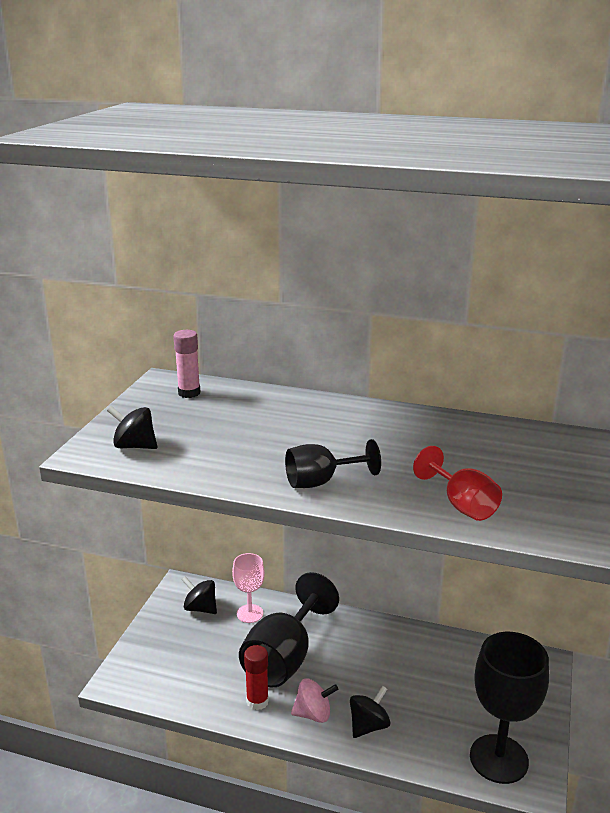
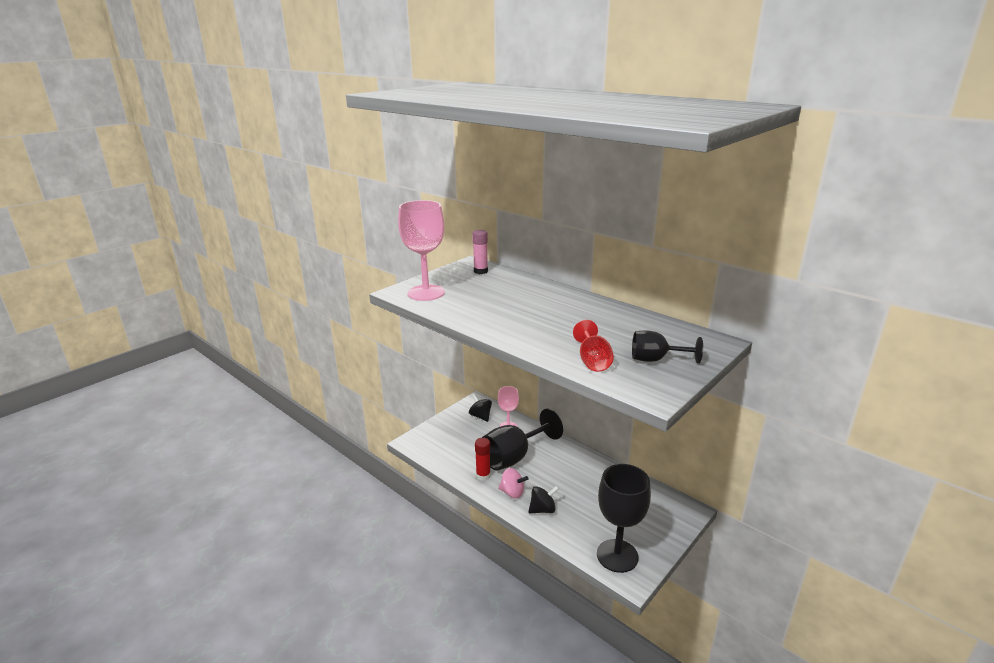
camera: 25 degrees right, 0 degrees up
(134, 446) = (426, 293): black spinning top -> pink goblet
(321, 482) = (515, 331): black goblet -> black goblet (655, 360)

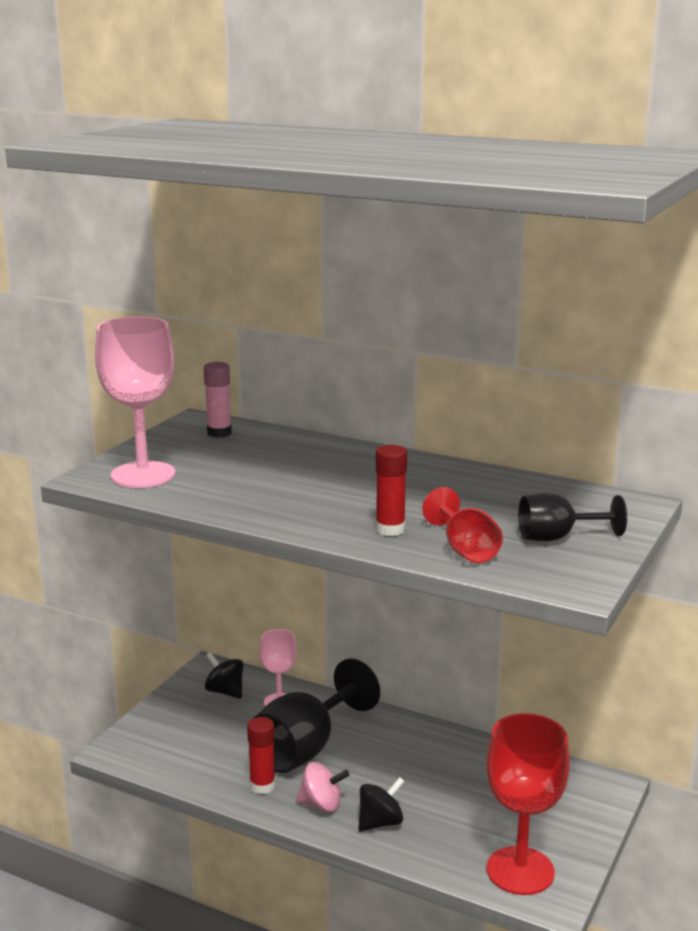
camera: 15 degrees left, 5 degrees down
(552, 342) = (390, 529): none -> red glue stick
(617, 555) = (520, 871): black goblet -> red goblet

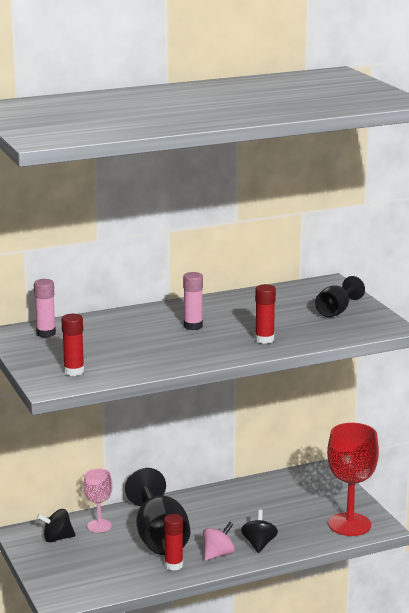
camera: 50 degrees left, 0 degrees up
(143, 475) = (74, 371): pink goblet -> red glue stick
(359, 483) = (193, 326): none -> pink glue stick
(465, 549) = (315, 333): red goblet -> none

